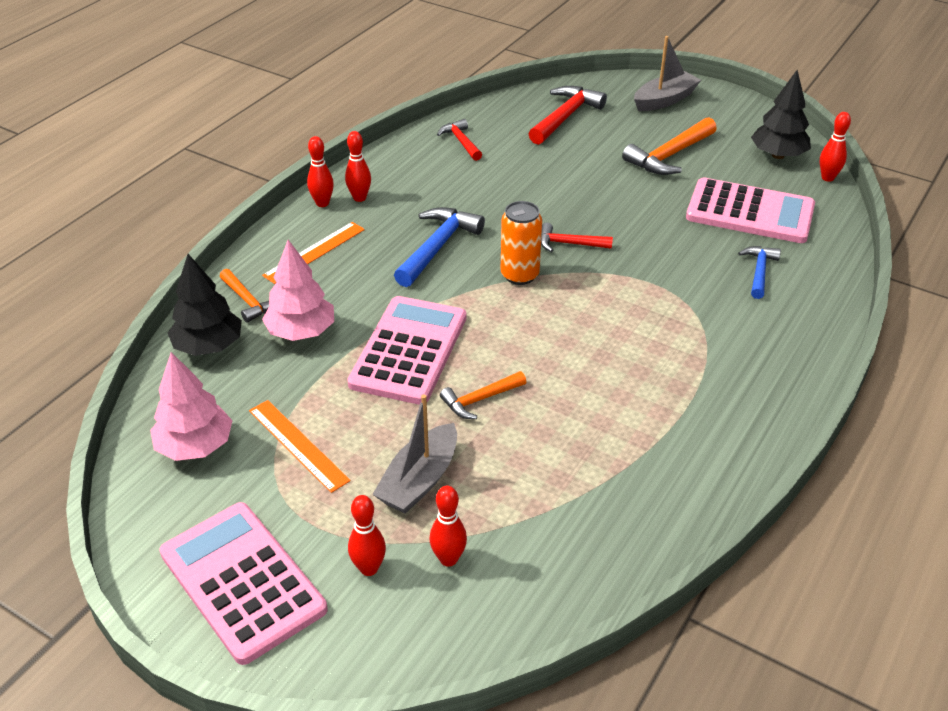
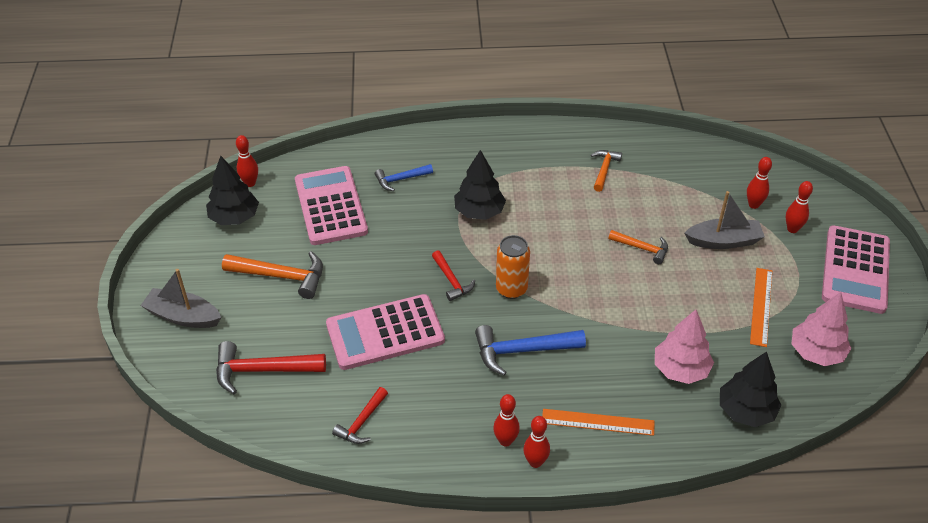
camera: 125 degrees left, 5 degrees up
(248, 301) = (685, 423): orange hammer -> orange hammer (604, 170)
(409, 350) = (638, 303): pink calculator -> pink calculator (385, 333)
(656, 304) = (479, 212): none -> black tree

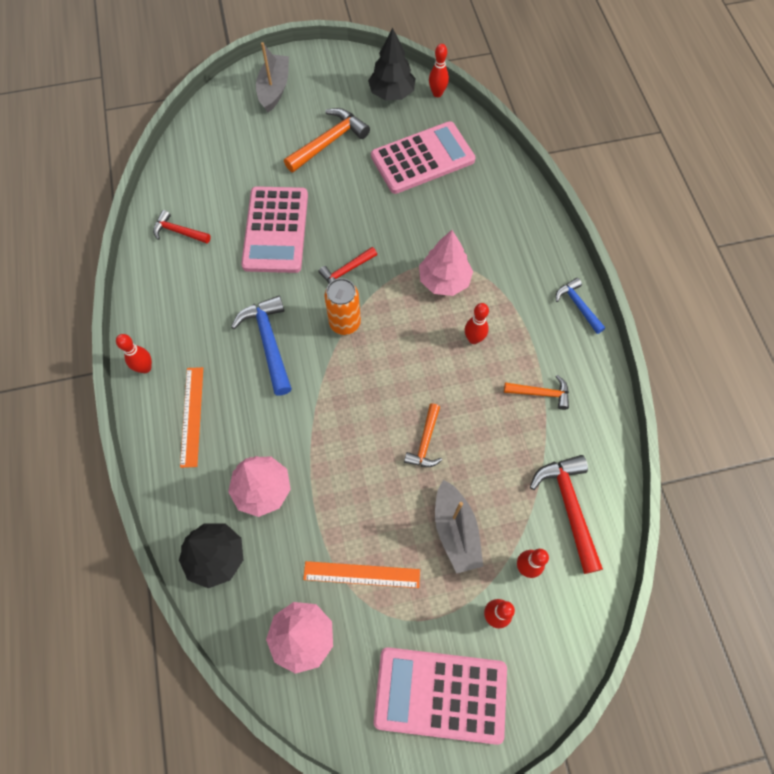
camera: 80 degrees right, 20 degrees up
(263, 370) = (225, 154): red hammer -> red hammer (569, 507)
(281, 276) = (329, 142): orange hammer -> orange hammer turned 135 degrees counterclockwise
(385, 333) = (276, 230): pink calculator -> pink calculator turned 150 degrees counterclockwise
(401, 179) = (473, 206): blue hammer -> blue hammer (578, 306)
(479, 212) = (444, 280): black tree -> pink tree
(505, 441) = (166, 341): red bowling pin -> red bowling pin (473, 339)

